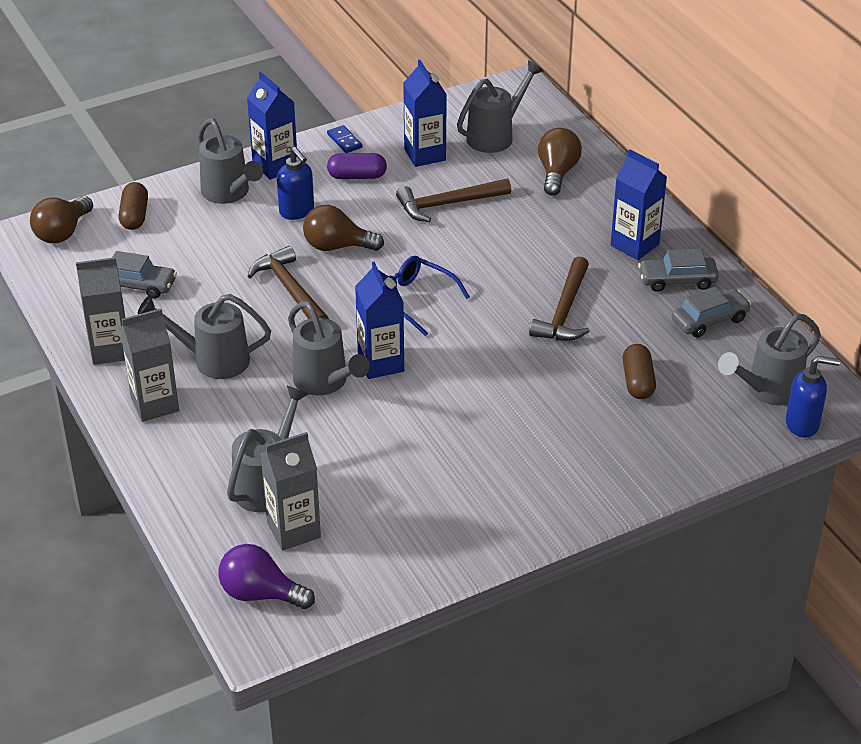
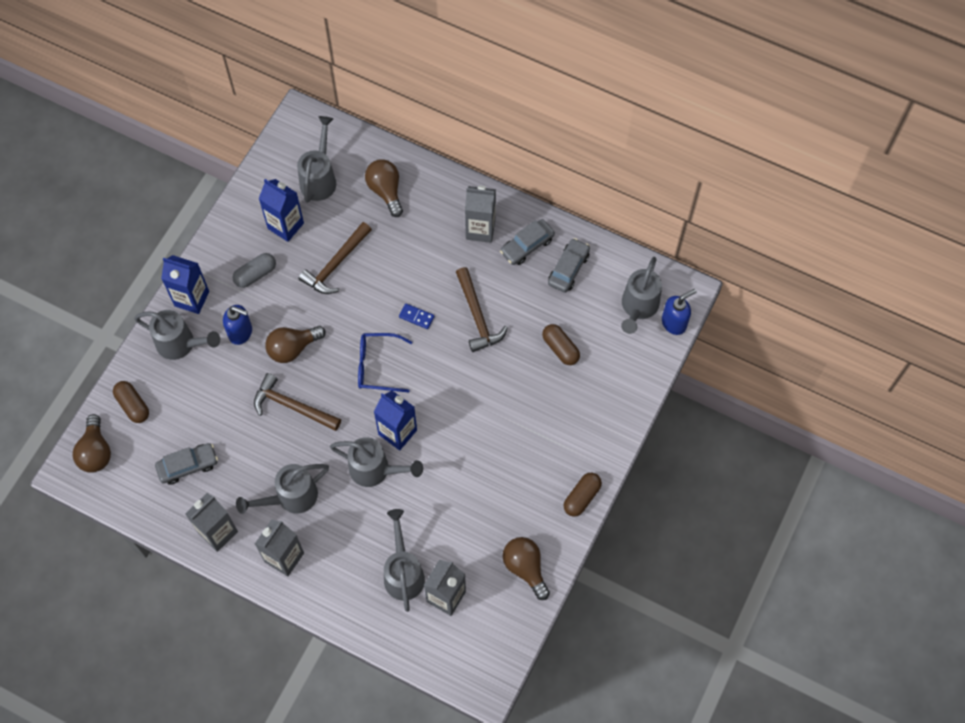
camera: 35 degrees left, 25 degrees up
(260, 594) = (463, 654): purple light bulb -> none
(344, 141) = (220, 245): blue domino -> blue domino (416, 317)
(357, 176) = (255, 274): purple capsule -> grey capsule
(411, 554) = (525, 568): none -> brown light bulb
(541, 525) = (582, 497): none -> brown capsule
(634, 245) = (480, 229): blue carton -> grey carton

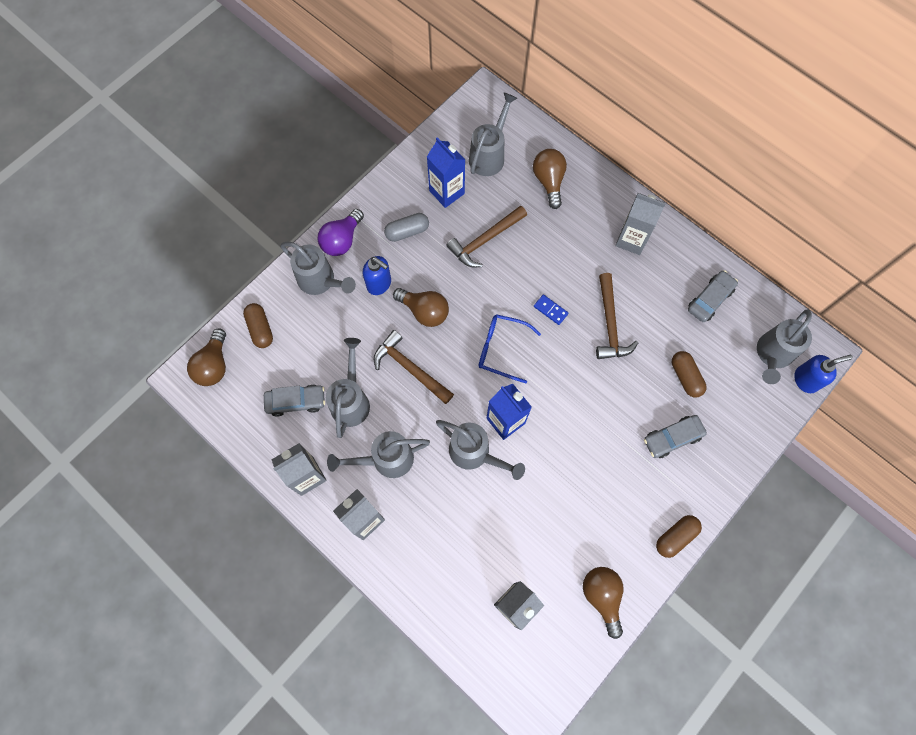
camera: 15 degrees right, 5 degrees up
(192, 298) = (342, 240): blue carton -> purple light bulb
(293, 348) = (424, 311): brown light bulb -> brown light bulb turned 135 degrees counterclockwise
(403, 573) = (478, 568): grey watering can -> grey watering can (351, 400)
(527, 246) = (673, 266): grey car -> grey car (672, 438)

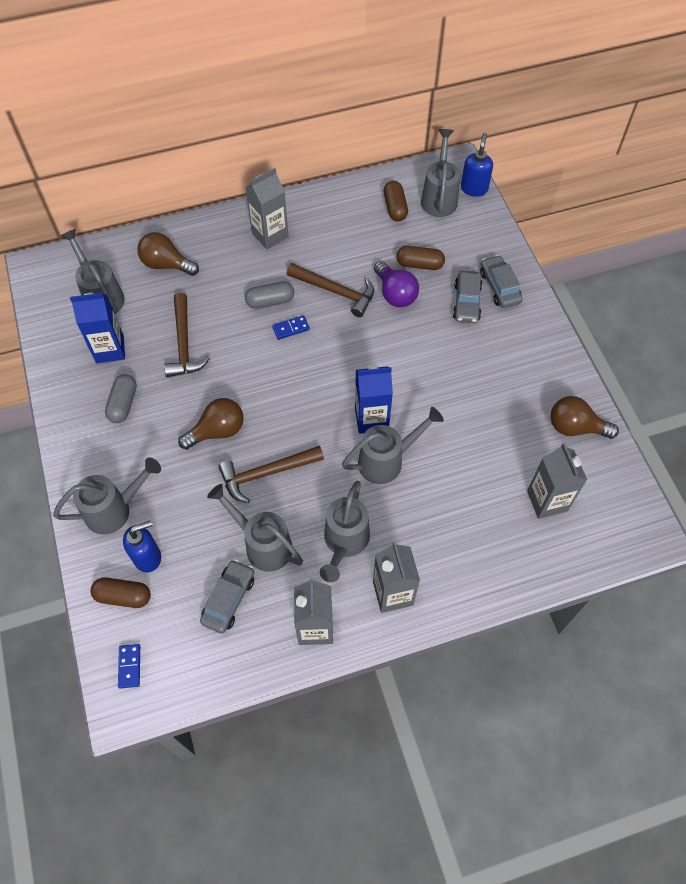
camera: 60 degrees left, 10 degrees down
(214, 365) = (129, 666): brown light bulb -> blue domino
(342, 240) = (85, 467): purple light bulb -> purple light bulb (395, 294)
(379, 284) = (159, 456): blue soap dispenser -> blue soap dispenser (148, 557)
(501, 349) = (301, 386): blue glasses -> none
(566, 279) = (270, 301): none -> grey capsule
(675, 537) = (553, 346): brown capsule -> brown capsule (395, 208)
(710, 299) = (363, 211): grey car -> grey car (499, 287)
(772, 355) = (439, 198): grey watering can -> grey watering can turned 150 degrees counterclockwise

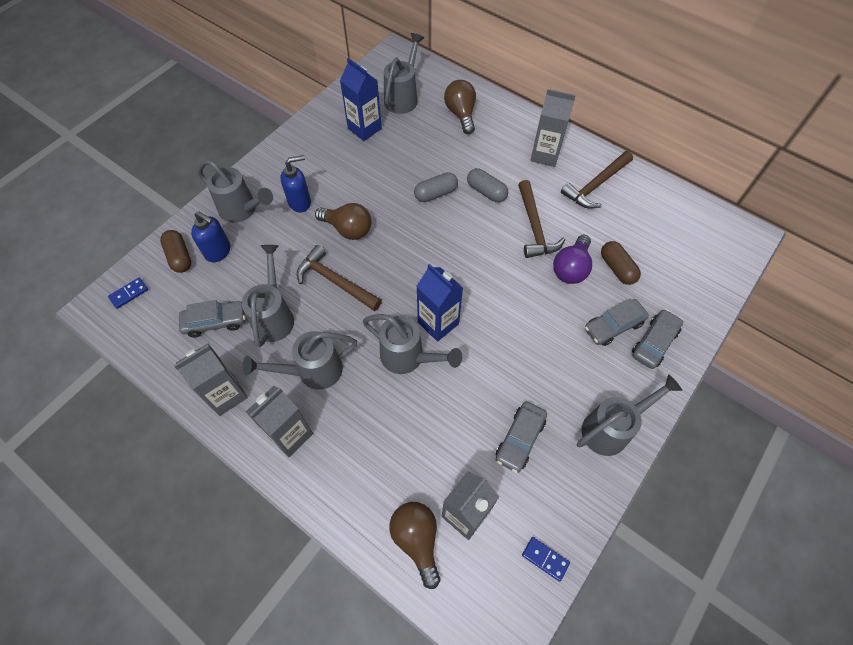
camera: 55 degrees right, 0 degrees up
(123, 404) = (327, 163): grey capsule -> grey capsule (435, 193)
(184, 344) = (404, 165): brown hammer -> brown hammer (595, 185)
(291, 328) = (474, 219): blue domino -> blue domino (545, 559)
(395, 208) = (655, 217): brown capsule -> none
(439, 198) = (699, 242): grey watering can -> grey watering can (611, 429)
(474, 188) = (737, 262): blue soap dispenser -> blue soap dispenser (300, 202)
(513, 426) = (520, 439): none -> grey car
(575, 427) = (563, 496): brown light bulb -> brown light bulb (417, 540)

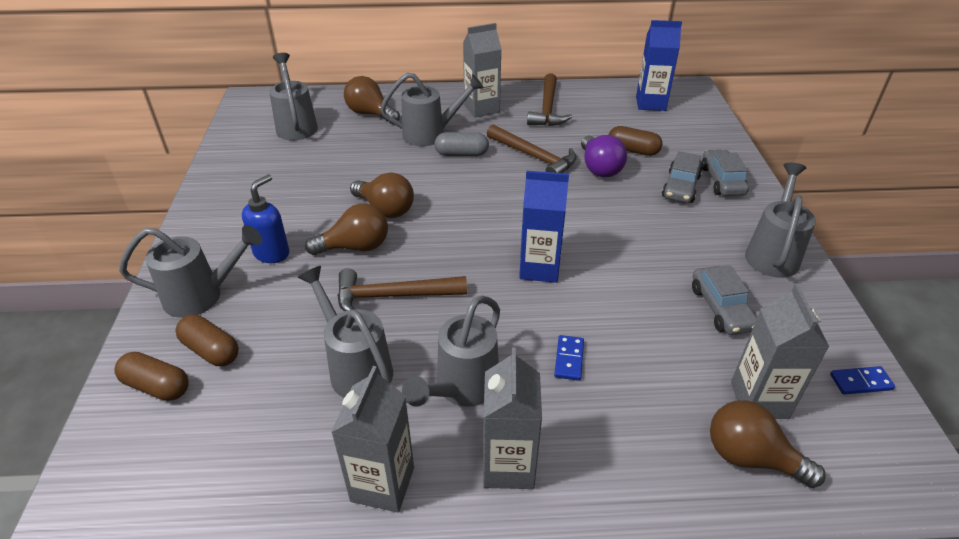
camera: 40 degrees left, 20 degrees down
(129, 294) = (113, 471): blue domino -> blue domino (569, 359)
(215, 322) = (283, 420): grey car -> none
(218, 252) = (211, 350): blue soap dispenser -> brown capsule
(364, 128) = (280, 163): blue carton -> blue carton (650, 103)
(392, 210) = (385, 209): none -> brown light bulb
(408, 357) = (545, 312): grey watering can -> grey watering can (430, 134)
(435, 193) = (415, 177): grey capsule -> none

